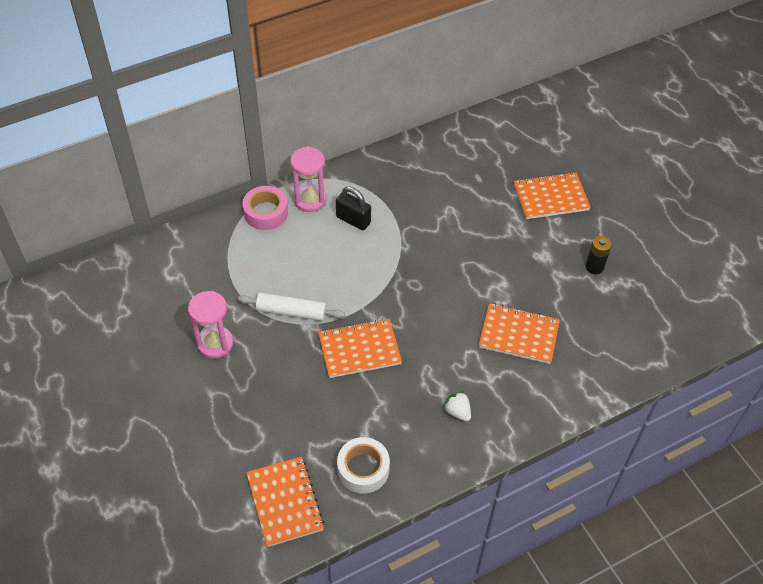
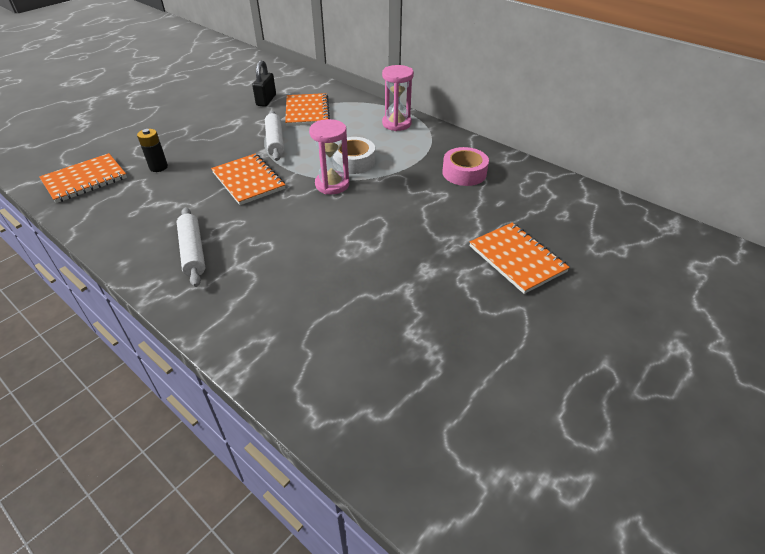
camera: 70 degrees right, 10 degrees down
(215, 343) = (231, 119): pink hourglass -> pink hourglass (332, 184)
(266, 213) = (369, 109): pink tape -> pink tape (464, 173)
(353, 220) = (390, 147): black padlock -> black padlock (266, 100)
(363, 469) = (119, 210): white tape -> white tape (353, 162)
(457, 412) = (193, 252): white strawberry -> white rolling pin
(518, 335) = (305, 274): orange notebook -> orange notebook (307, 111)
(594, 267) = (438, 317): black battery -> black battery (158, 167)

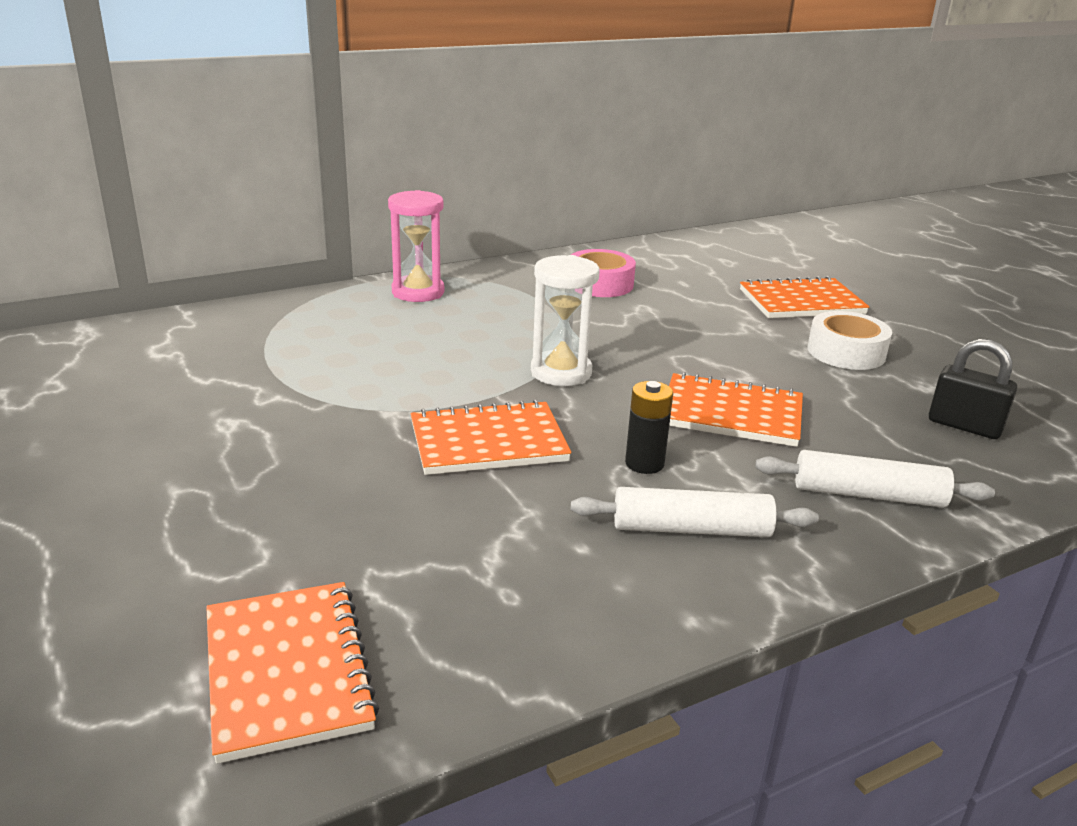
camera: 70 degrees left, 15 degrees down
(158, 167) = (334, 543): black battery -> black battery (644, 463)
(266, 100) = (176, 378): black padlock -> black padlock (964, 426)
(275, 141) = (365, 395): white rolling pin -> white rolling pin (868, 494)
(307, 111) = (283, 349): orange notebook -> orange notebook (731, 414)
(332, 184) = (561, 372): pink hourglass -> white hourglass
(353, 162) = (505, 344): white tape -> white tape (846, 352)

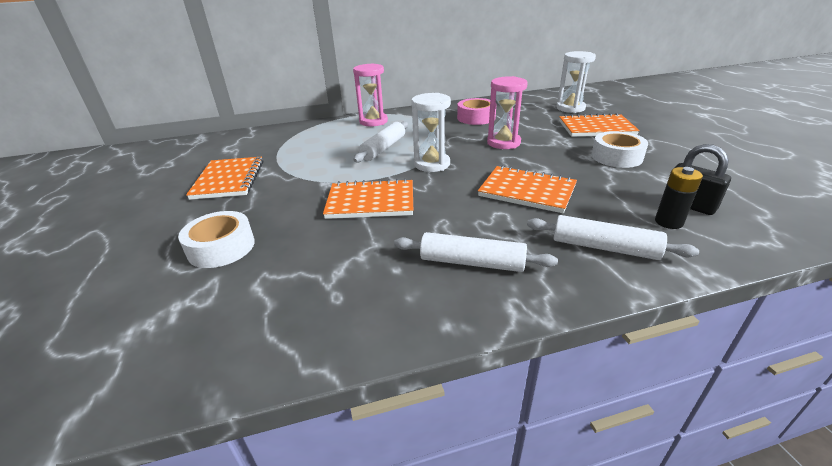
camera: 15 degrees right, 5 degrees up
(267, 534) = (221, 247): none -> white tape
(287, 671) = (181, 333): orange notebook -> orange notebook (229, 180)
(462, 345) = (383, 148): none -> white rolling pin
(644, 463) = (459, 219): black battery -> black battery (668, 222)
(664, 331) = (503, 143): none -> pink hourglass
(750, 265) = (570, 108): none -> white hourglass

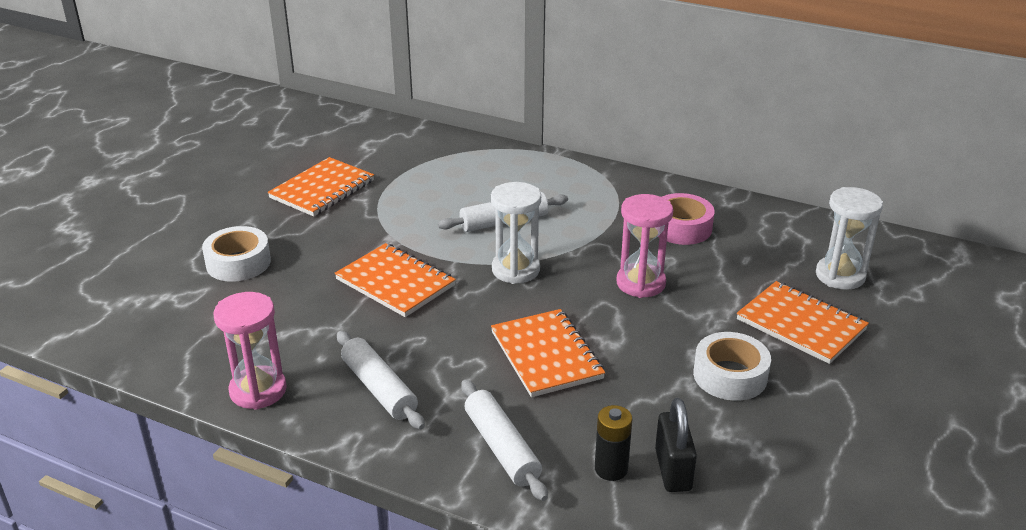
camera: 40 degrees right, 0 degrees up
(373, 121) = (555, 173): pink hourglass -> pink hourglass (258, 390)

